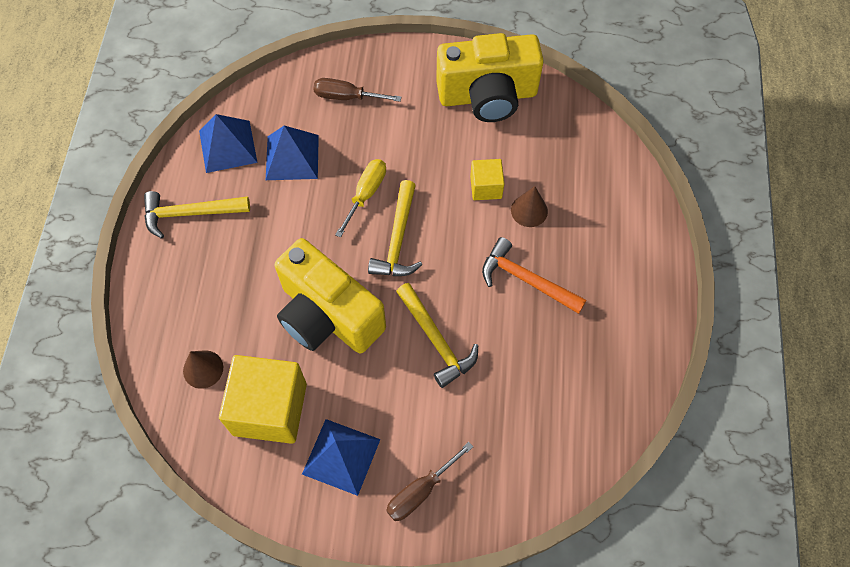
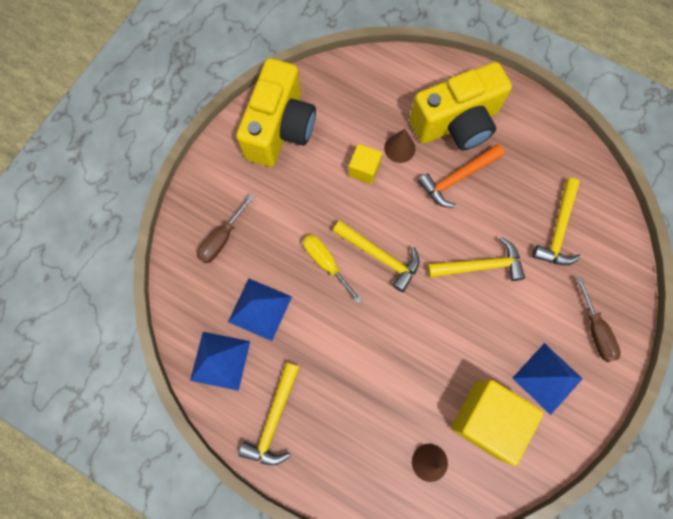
camera: 65 degrees left, 10 degrees up
(328, 315) = (424, 340): yellow camera -> yellow camera (456, 123)
(522, 408) = (558, 229): none -> yellow hammer

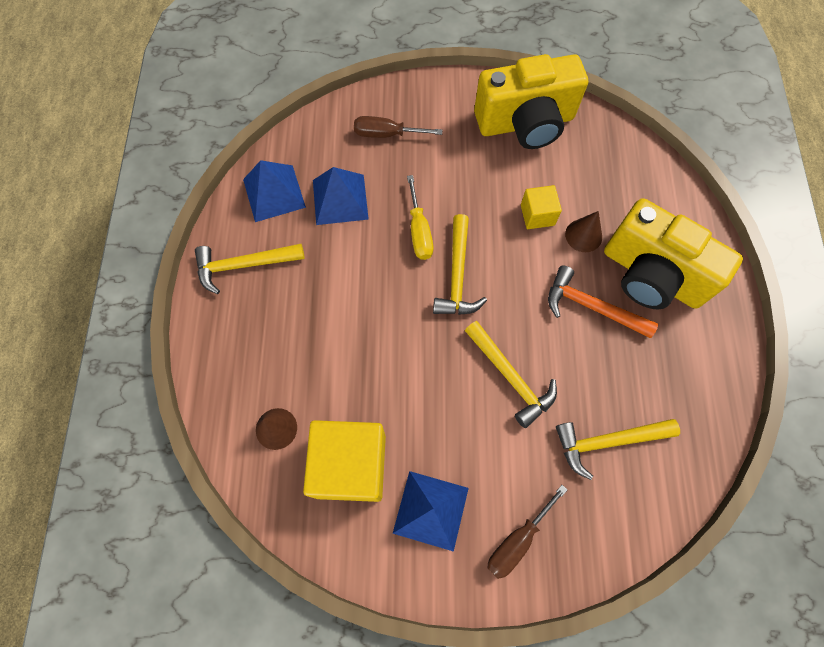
camera: 60 degrees right, 5 degrees down
(326, 263) = (419, 231): yellow screwdriver -> yellow screwdriver turned 150 degrees clockwise

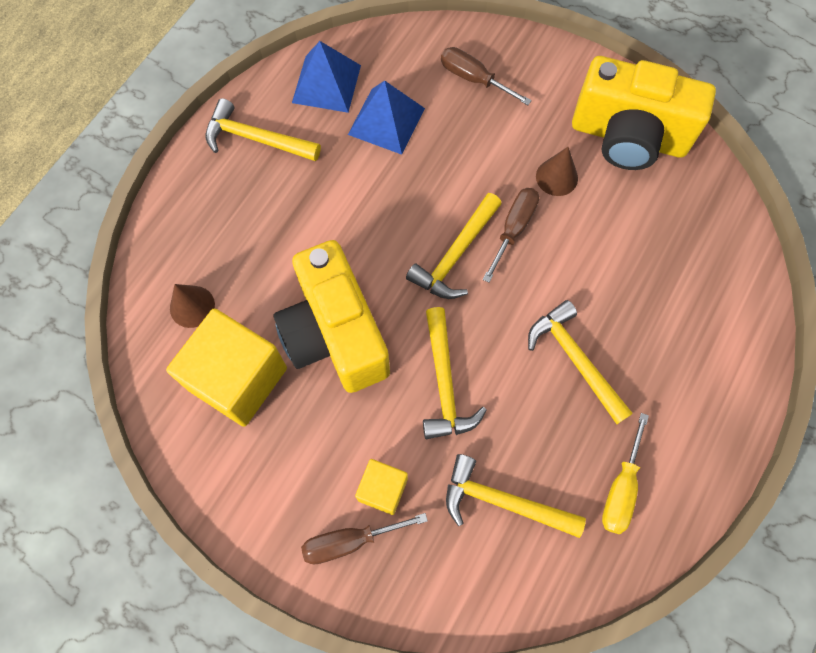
camera: 30 degrees right, 0 degrees up
(419, 231) = (445, 192): yellow screwdriver -> yellow screwdriver (620, 488)
(431, 510) = (286, 463): blue pyramid -> none
(487, 233) = (513, 229): none -> brown screwdriver
(537, 215) = (578, 237): yellow cube -> yellow cube (382, 489)
(583, 235) = (615, 283): brown cone -> brown cone (556, 177)
(591, 307) = (575, 360): orange hammer -> yellow hammer
(651, 275) = (663, 362): yellow camera -> yellow camera (335, 334)

